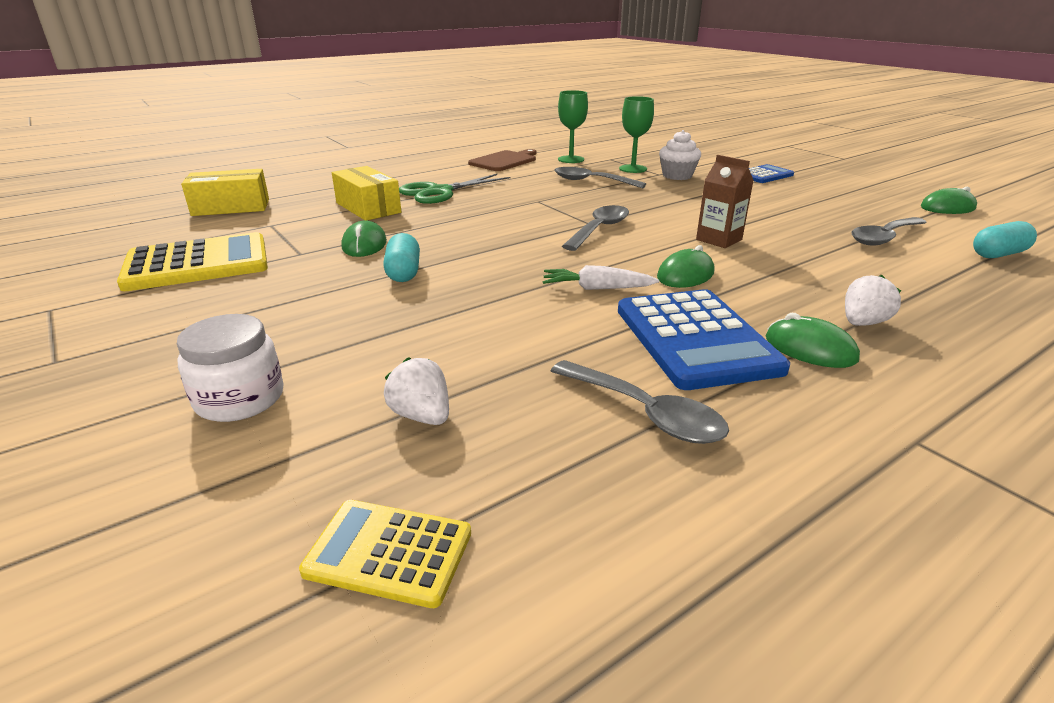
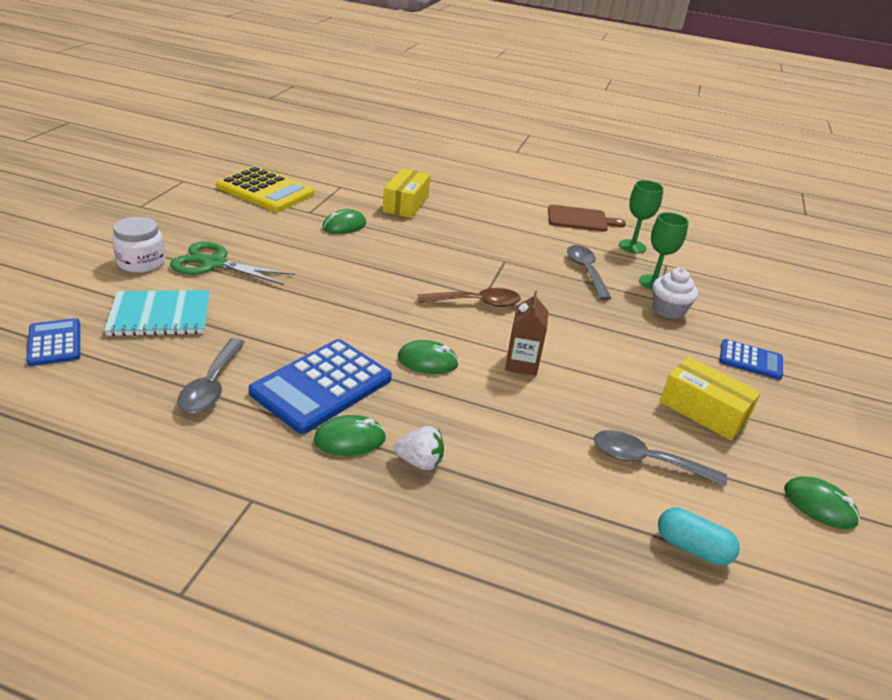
camera: 50 degrees right, 5 degrees up
(231, 207) = (352, 164): yellow box -> yellow box (703, 411)
(389, 552) = (54, 343): yellow calculator -> blue calculator
(404, 272) = (317, 253): turquoise capsule -> none
(422, 416) = (160, 315): white strawberry -> turquoise notebook
(440, 192) = (470, 217): green scissors -> green scissors (214, 264)
(596, 288) = (364, 328): white carrot -> none
(599, 229) = (476, 303): grey spoon -> brown spoon
(810, 348) = (350, 439): green mouse -> green mouse turned 75 degrees clockwise

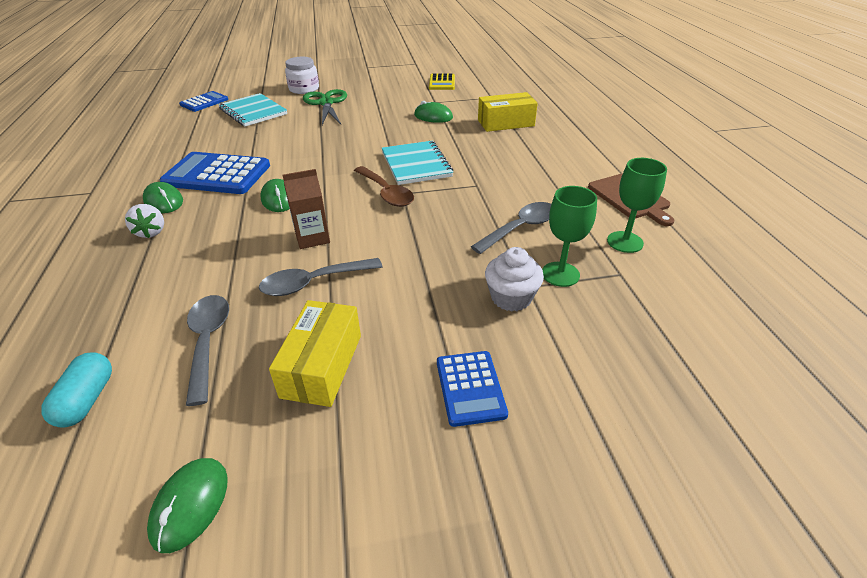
camera: 65 degrees right, 5 degrees up
(212, 385) = (193, 146): grey spoon -> grey spoon (313, 283)
(265, 190) = (442, 82): yellow calculator -> yellow calculator, size x0.56
(437, 271) = (416, 164): none -> turquoise notebook

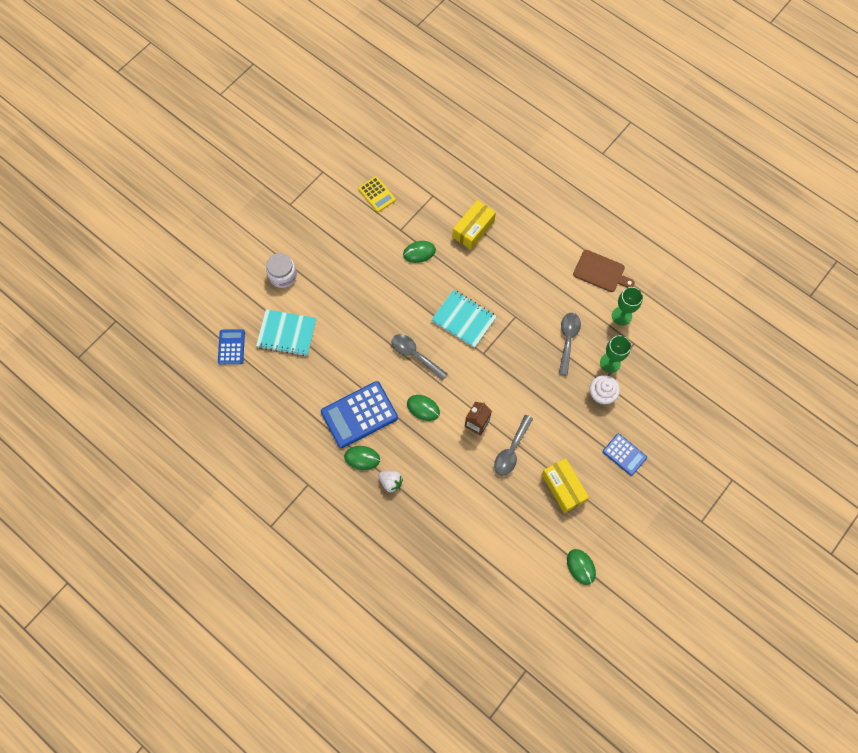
camera: 40 degrees left, 30 degrees up
(87, 400) = (497, 570): turquoise capsule -> none
(208, 342) = (507, 513): grey spoon -> grey spoon (415, 355)
(326, 103) = (325, 285): green scissors -> none
(386, 193) = (475, 359): brown spoon -> none

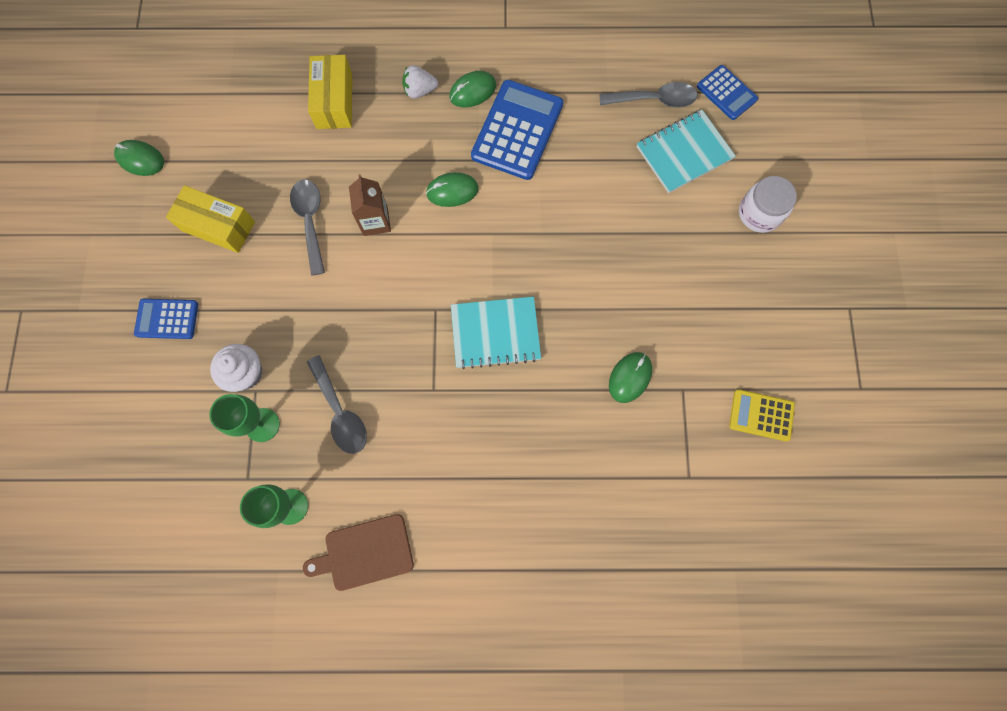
camera: 140 degrees right, 5 degrees up
(415, 355) = (516, 243): grey spoon -> grey spoon (654, 100)
(473, 229) = (590, 471): yellow box -> yellow box (334, 101)

